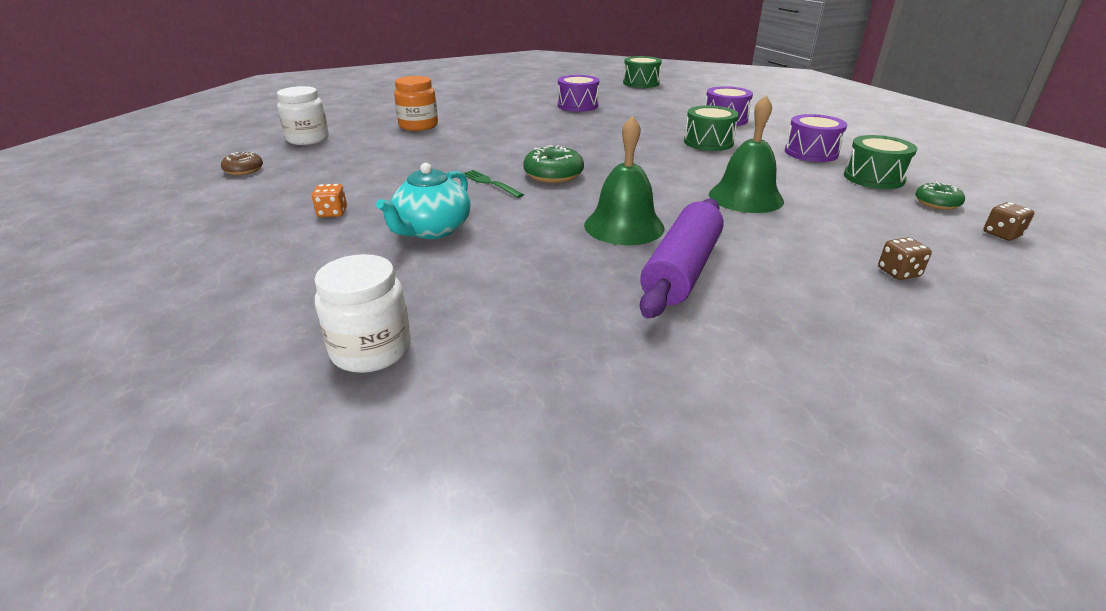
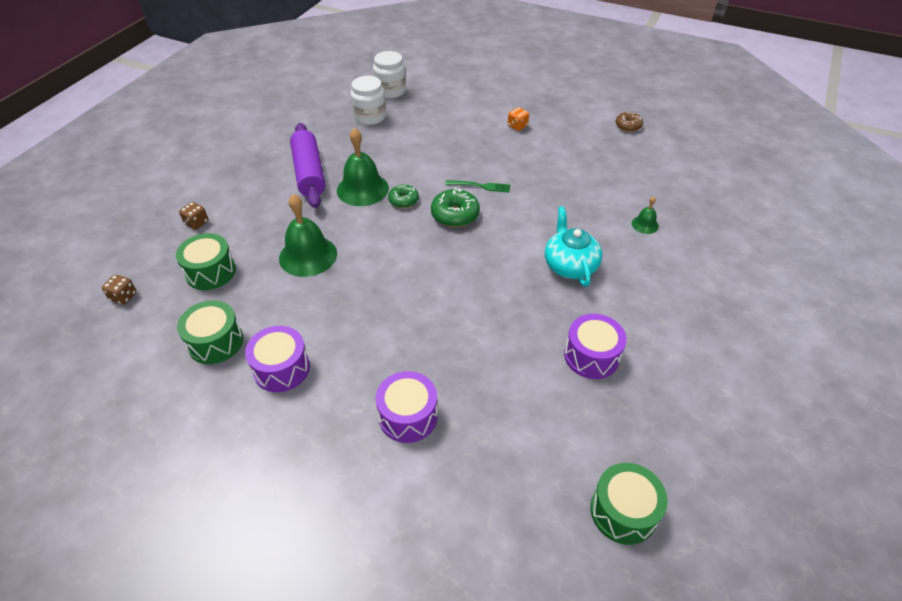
camera: 140 degrees right, 15 degrees up
(308, 139) = (670, 166): white jar -> white jar (370, 117)
(418, 126) = (645, 224): orange jar -> green bell
(432, 230) = (453, 140): turquoise teapot -> turquoise teapot (569, 265)
(708, 142) = (387, 336): green drum -> green drum (210, 272)
(937, 203) = (164, 321): green donut -> green donut (403, 200)

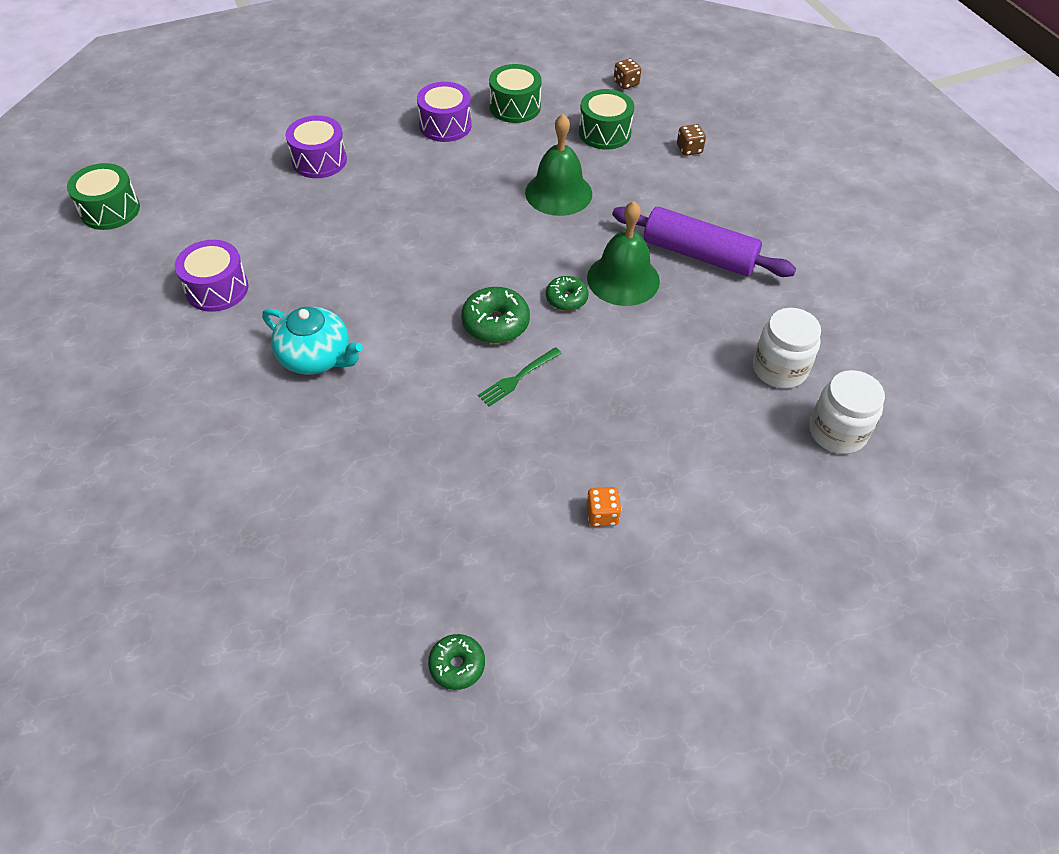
camera: 130 degrees right, 5 degrees up
(628, 126) = (457, 665): brown donut -> green donut
(645, 224) = (278, 476): green bell -> none

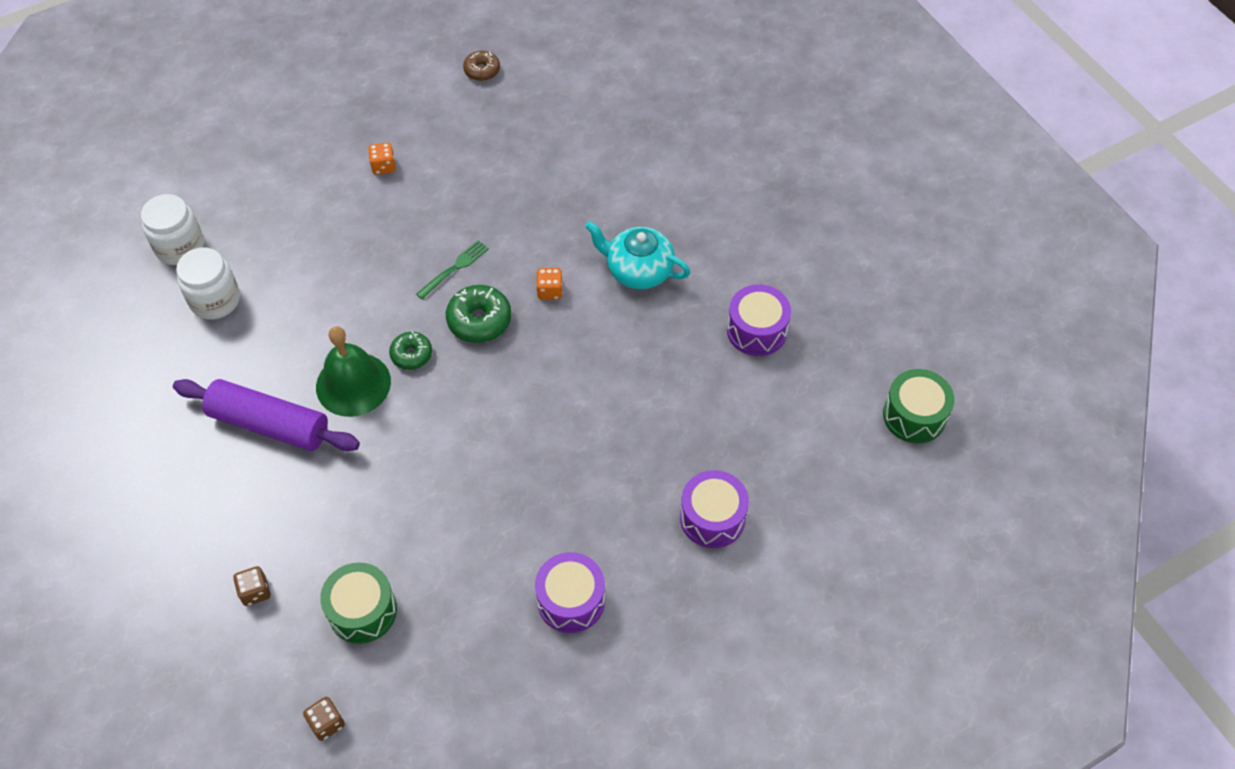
camera: 175 degrees right, 5 degrees up
(417, 345) = (550, 291): none -> orange dice
(457, 665) = (482, 70): green donut -> brown donut
(515, 107) = (483, 649): green drum -> none
(558, 193) = (421, 497): green bell -> none

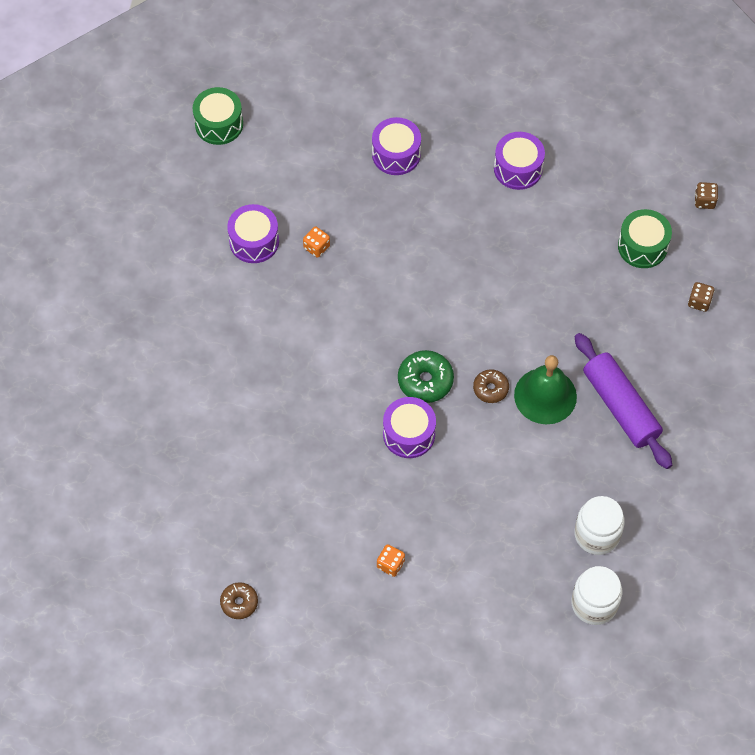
camera: 140 degrees left, 5 degrees up
(411, 355) = (490, 389): green donut -> brown donut
(455, 268) = (409, 434): green fork -> purple drum
(550, 291) = (359, 367): orange dice -> orange dice (316, 247)
(638, 270) = (287, 339): turquoise teapot -> none

